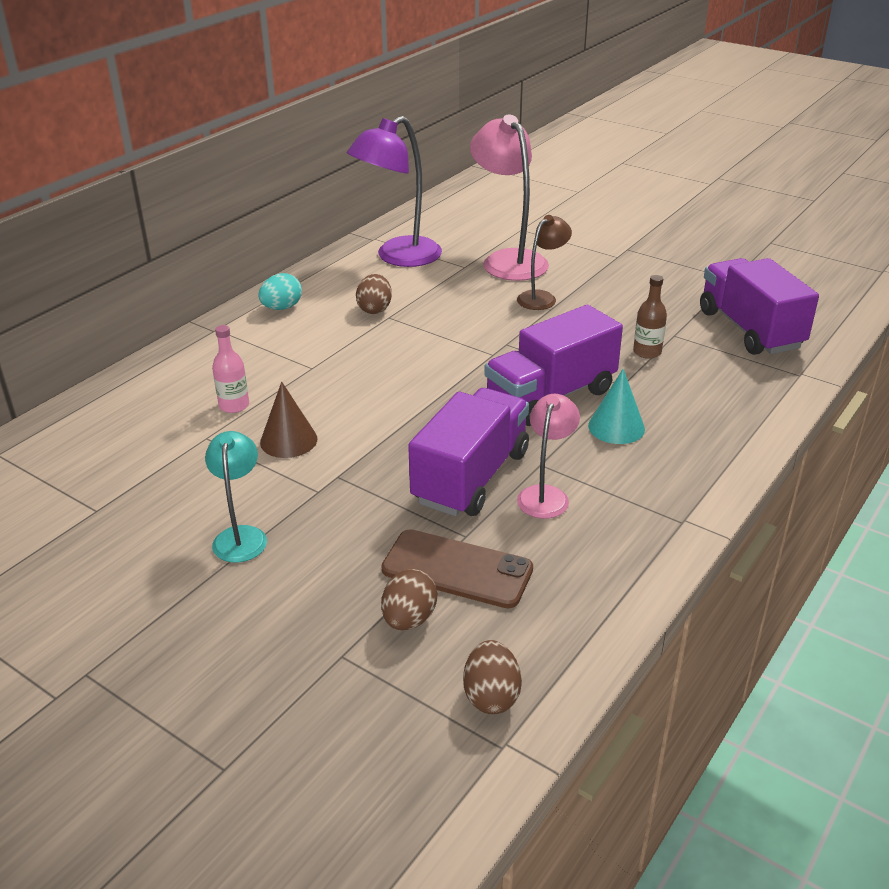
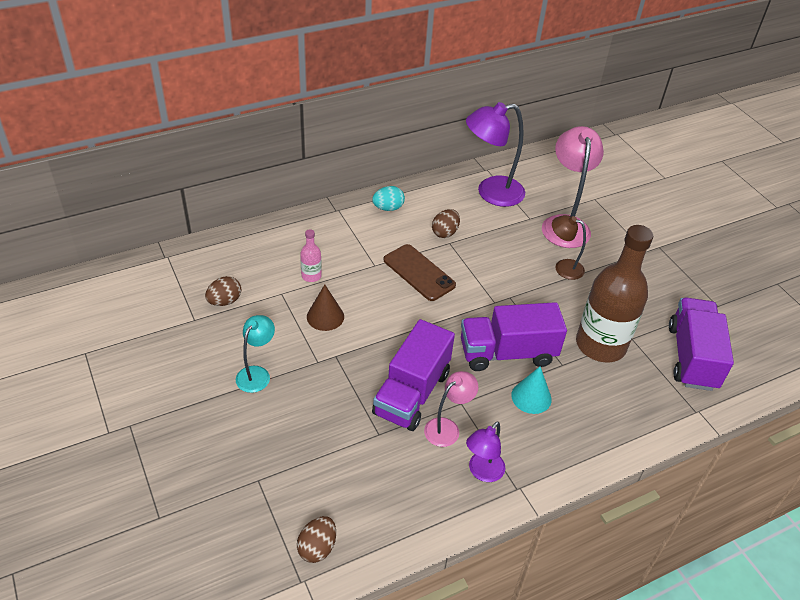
camera: 25 degrees right, 10 degrees up
(409, 619) = (308, 475): brown egg -> brown egg (225, 301)
(457, 569) = (357, 455): brown phone -> brown phone (419, 272)
(471, 477) = (412, 393): purple truck -> purple truck turned 150 degrees clockwise
(542, 297) = (563, 267): brown lamp -> brown lamp turned 135 degrees counterclockwise
(627, 522) = (482, 472): none -> purple lamp
(647, 352) = (600, 345): brown bottle -> brown bottle, size x2.43

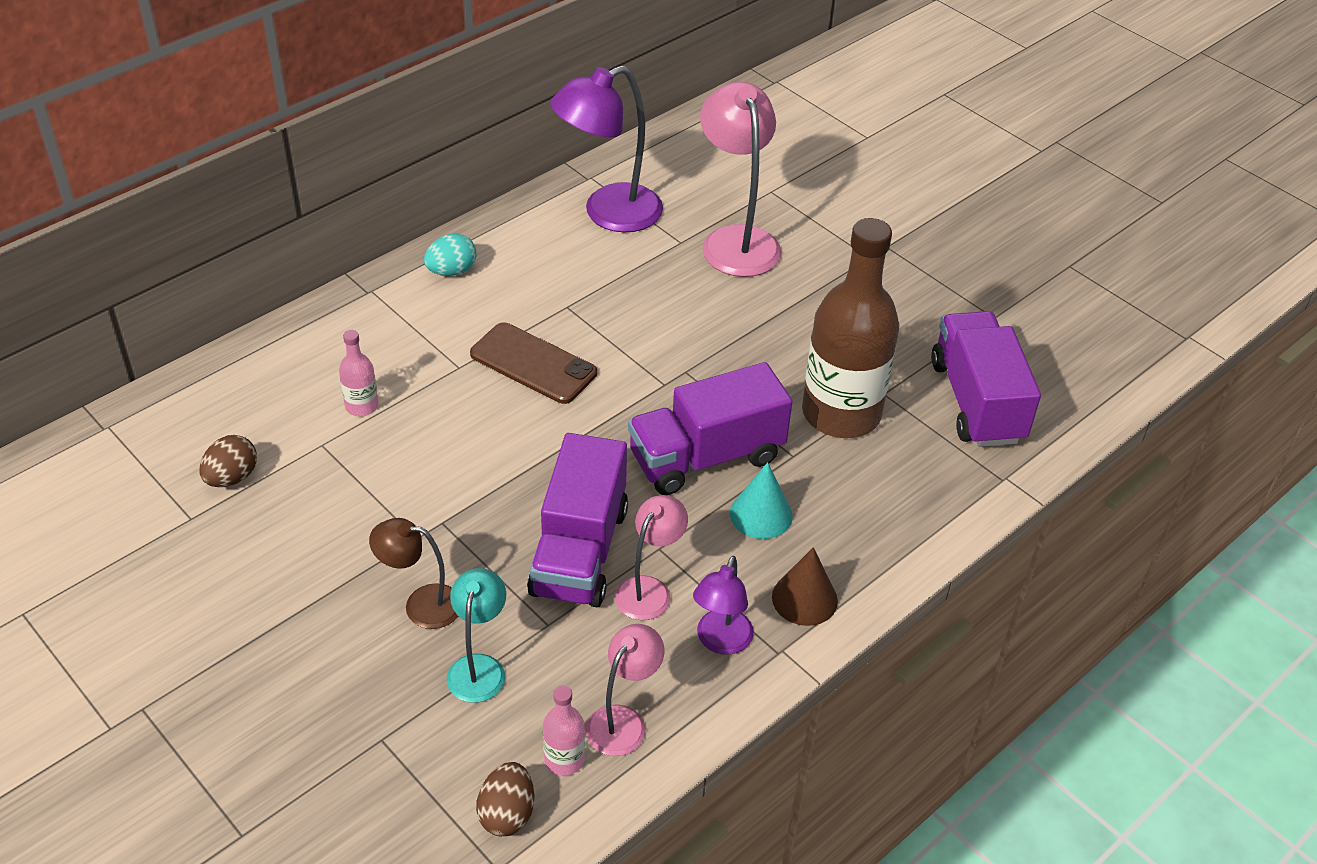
camera: 15 degrees left, 0 degrees up
(257, 373) = (324, 579): turquoise lamp -> turquoise lamp (479, 667)
(325, 316) = (405, 465): brown cone -> brown cone (804, 598)
(362, 522) = (564, 759): none -> pink bottle
(406, 507) = (623, 721): none -> pink lamp
(445, 232) = (555, 292): brown egg -> none
(563, 267) = (753, 307): brown lamp -> brown lamp (421, 604)

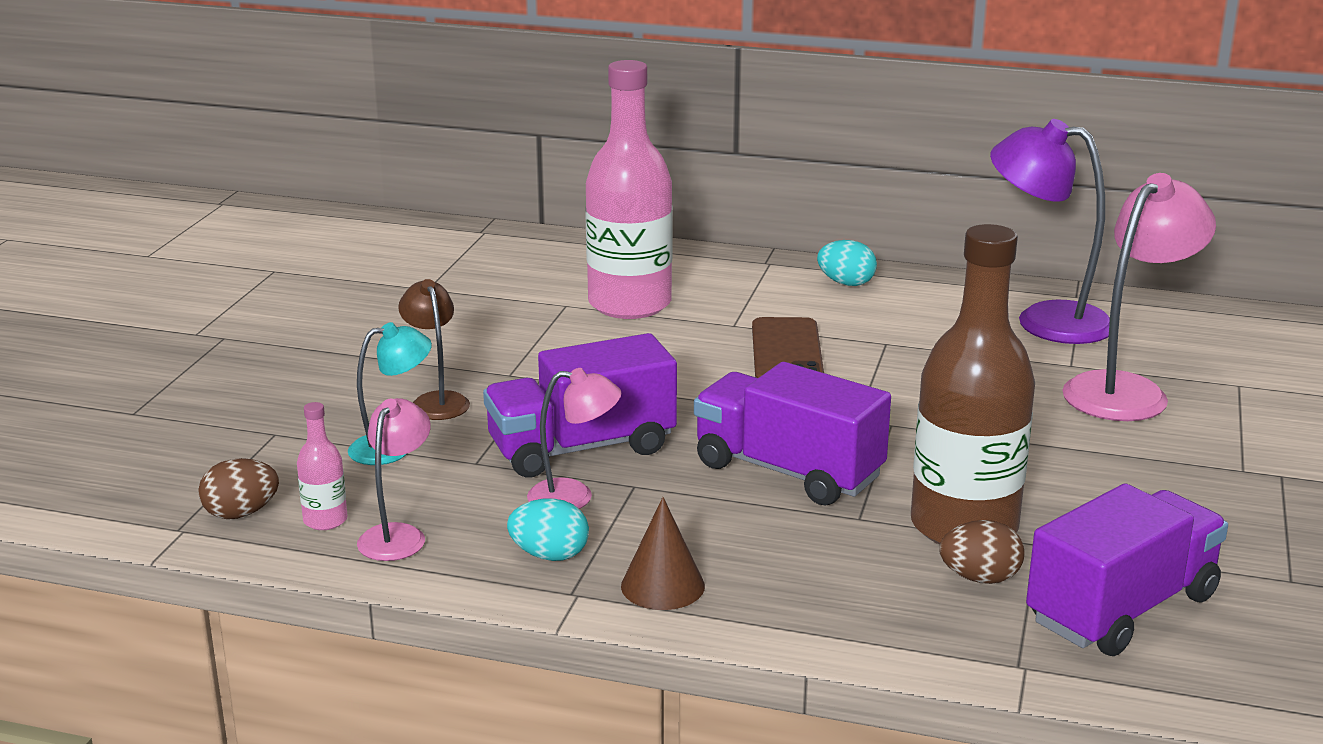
camera: 60 degrees right, 20 degrees down
(232, 477) = (486, 287): brown egg -> brown egg (980, 578)
(362, 406) = (629, 304): pink bottle -> pink bottle, size x2.43
(623, 721) = (397, 535): pink lamp -> pink lamp turned 75 degrees counterclockwise
(720, 642) = (549, 555): purple lamp -> turquoise egg
(761, 514) = (749, 525): turquoise cone -> none

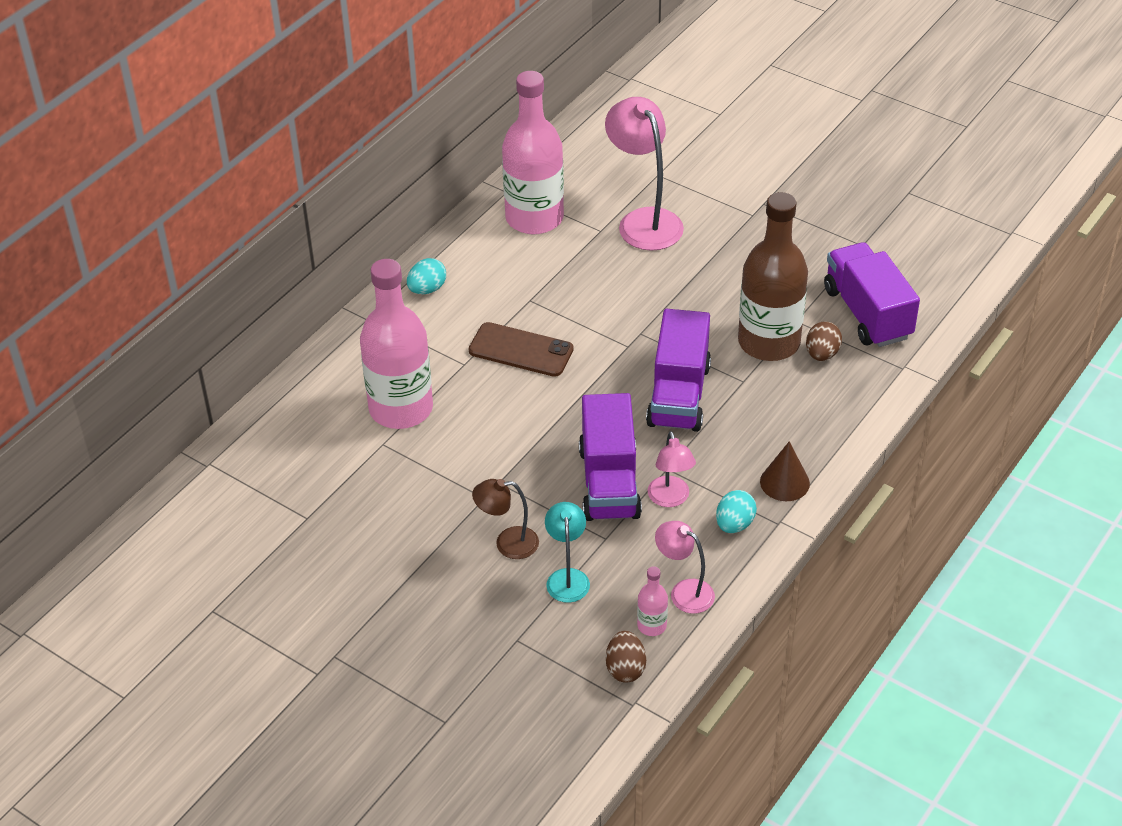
camera: 70 degrees left, 20 degrees up
(574, 497) = (670, 499): pink lamp -> pink lamp turned 150 degrees clockwise
(788, 471) = (679, 395): purple truck -> purple truck turned 45 degrees counterclockwise
(1045, 320) = (534, 218): purple lamp -> pink bottle

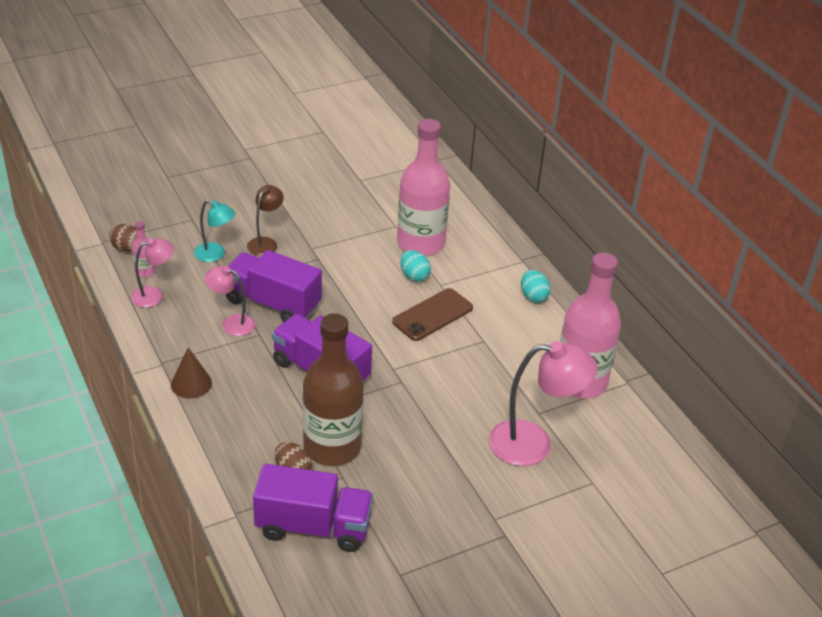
camera: 115 degrees right, 5 degrees down
(734, 524) = (181, 342): turquoise egg -> turquoise egg (414, 276)

